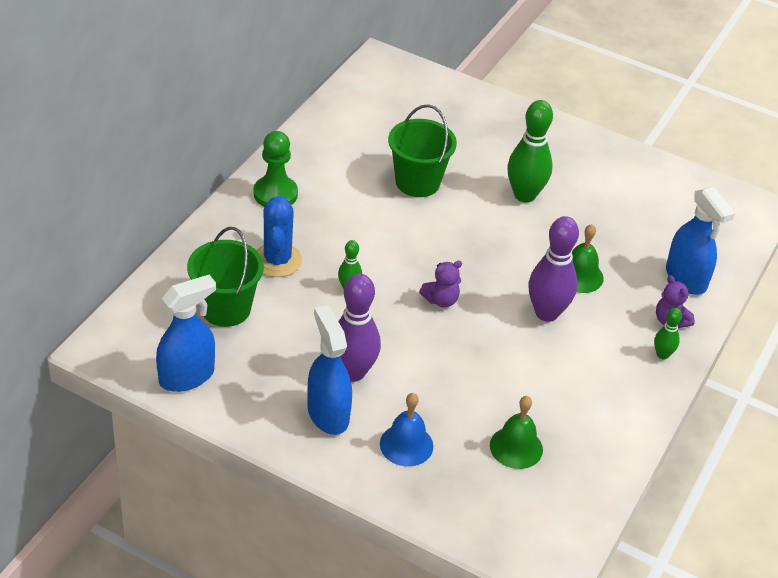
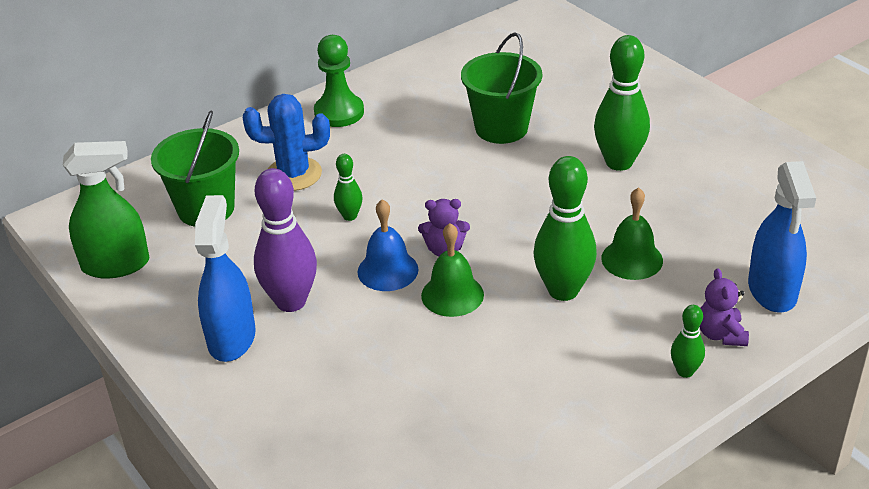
camera: 30 degrees right, 5 degrees down
(187, 376) = (116, 265): blue spray bottle -> green spray bottle
(277, 260) = (293, 174): blue cactus -> blue cactus turned 60 degrees clockwise
(406, 445) = (294, 393): blue bell -> blue bell (388, 270)
(516, 447) = (423, 431): green bell -> green bell (452, 295)
(546, 313) = (563, 290): purple bowling pin -> green bowling pin

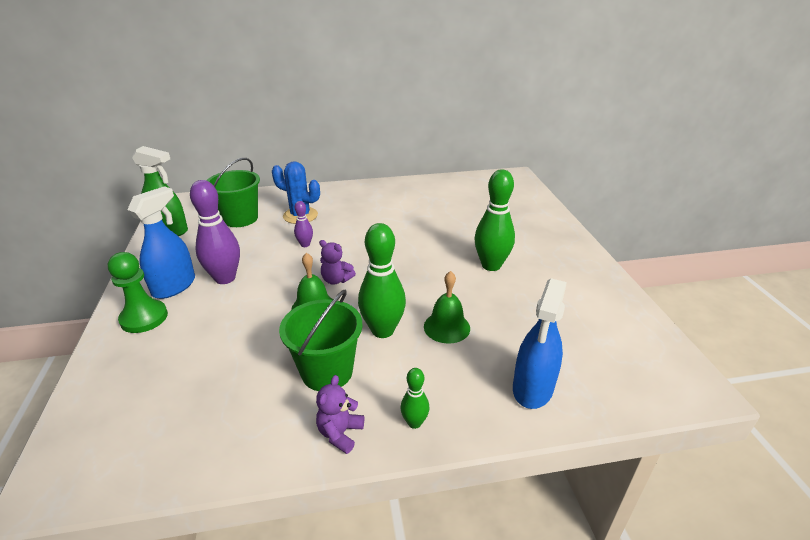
camera: 25 degrees right, 5 degrees down
(339, 112) = (355, 194): green pawn -> green pawn (144, 318)
(350, 216) = (305, 245): green bowling pin -> purple bowling pin
(388, 270) = (293, 280): blue bell -> none
(501, 128) = (435, 226): green bucket -> green bucket (327, 372)
(721, 334) = (465, 405): purple teddy bear -> purple teddy bear (340, 433)

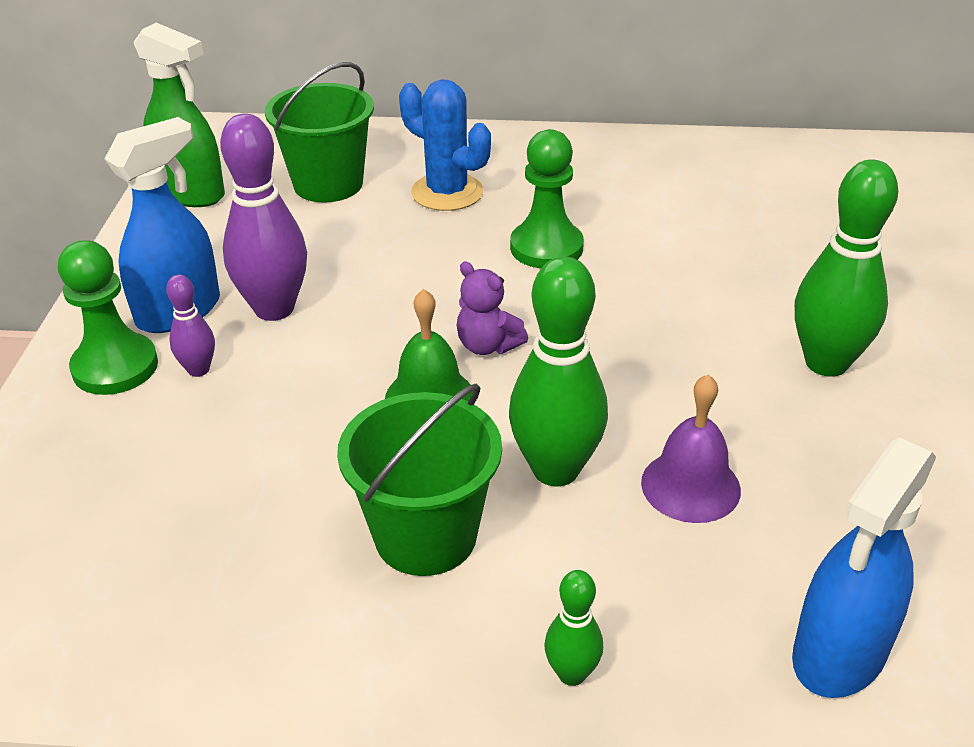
camera: 15 degrees right, 5 degrees up
(305, 245) = (442, 259): purple bowling pin -> purple bowling pin (198, 370)
(340, 433) = (423, 664): purple teddy bear -> none
(353, 233) = (546, 248): none -> green pawn
(447, 327) = (690, 486): green bell -> purple bell

